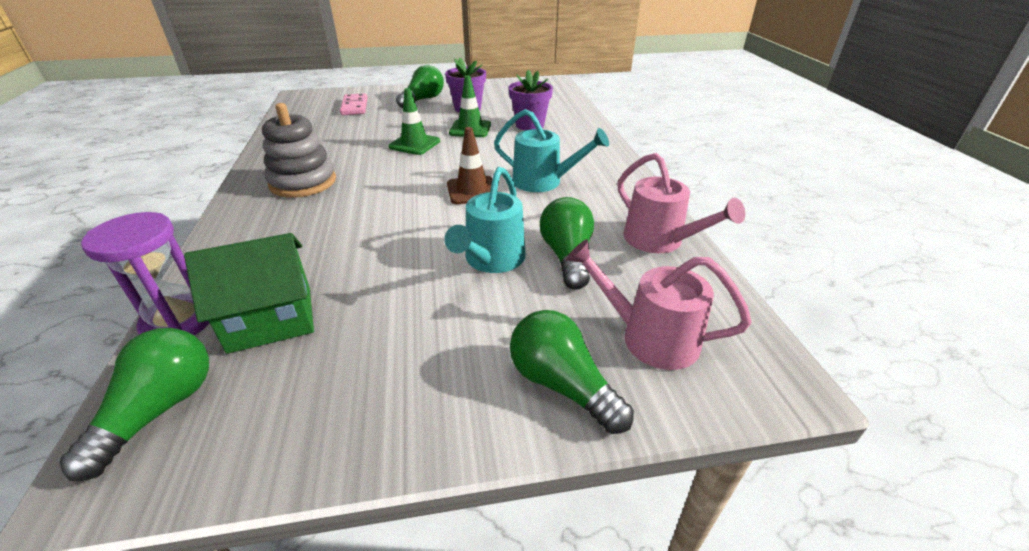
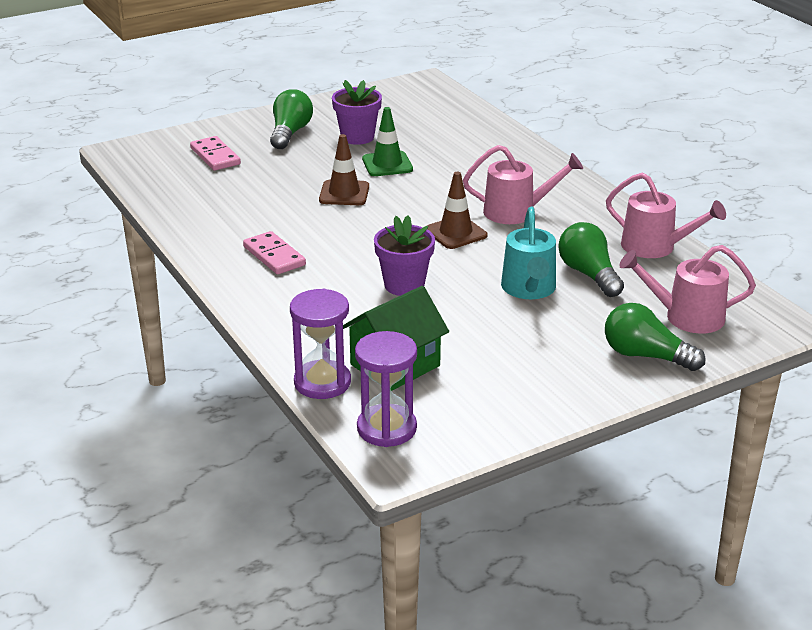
camera: 20 degrees left, 5 degrees down
(160, 410) = (386, 428): green light bulb -> purple hourglass
(303, 182) = (274, 256): grey stacking toy -> pink domino
(414, 144) = (344, 193): green traffic cone -> brown traffic cone
(530, 125) = (449, 148): purple flower pot -> purple flower pot (404, 285)
(544, 182) = (517, 212): turquoise watering can -> pink watering can

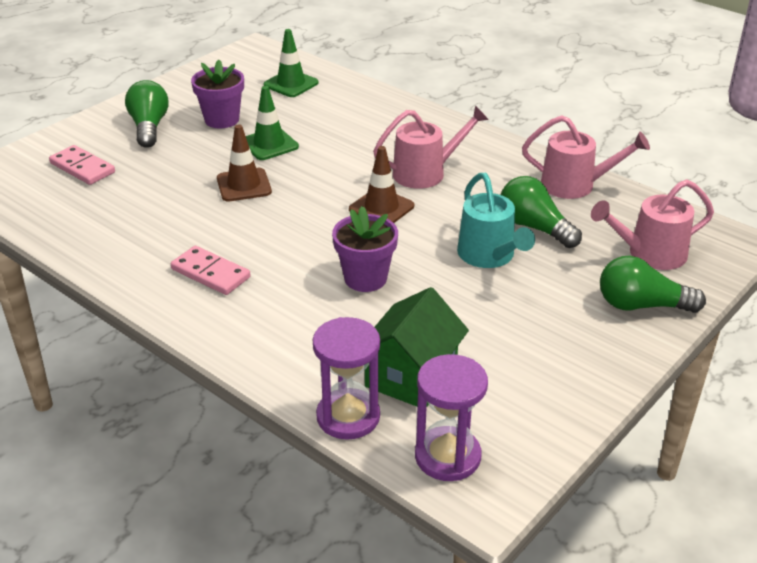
camera: 20 degrees left, 5 degrees up
(439, 117) = (291, 84): none -> green traffic cone

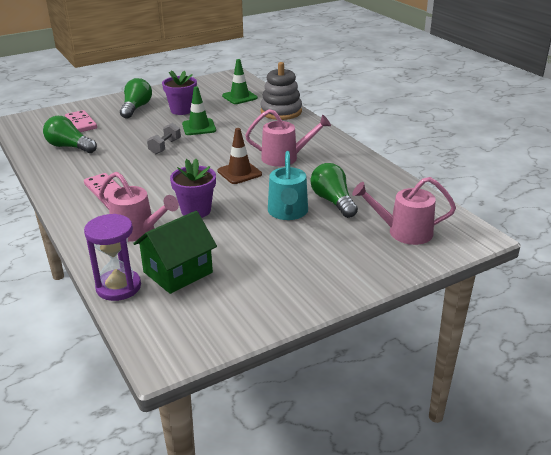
camera: 20 degrees right, 5 degrees down
(244, 185) = (165, 147): brown traffic cone -> grey dumbbell
(367, 99) = (281, 111): none -> grey stacking toy
(447, 456) = (161, 325): purple hourglass -> none
(576, 185) = (383, 181): pink watering can -> pink watering can (138, 231)
(641, 305) = (372, 262): green light bulb -> green light bulb (69, 147)

